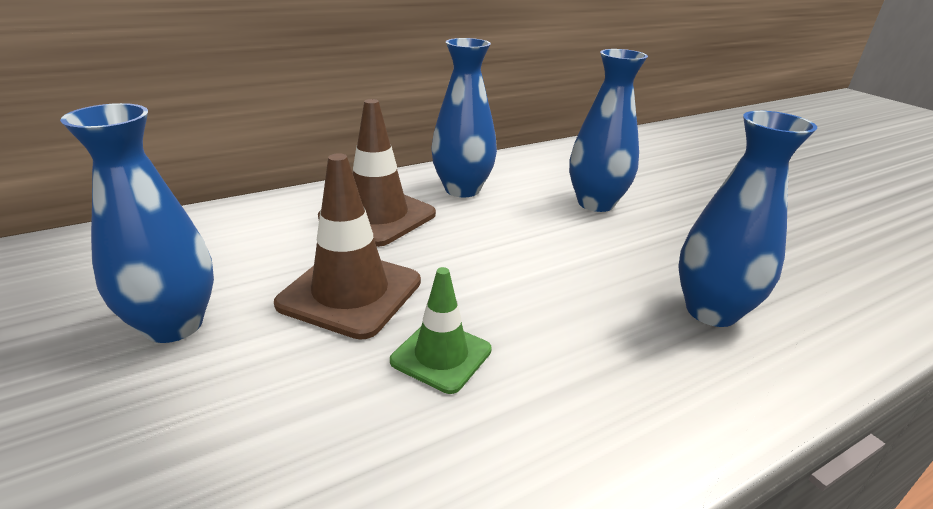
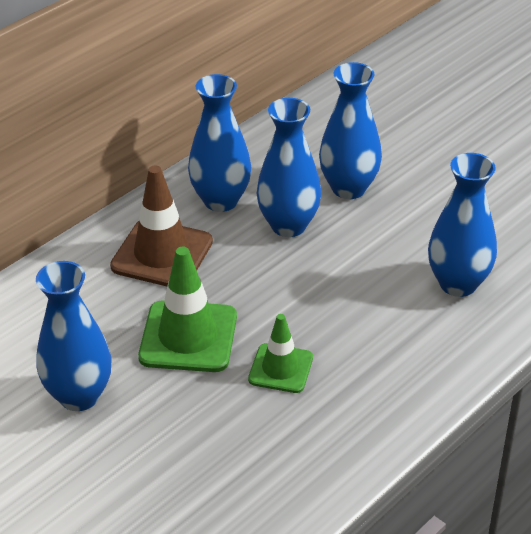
camera: 15 degrees left, 10 degrees up
(350, 293) = (188, 337): brown traffic cone -> green traffic cone
(520, 219) = (288, 225): none -> blue vase

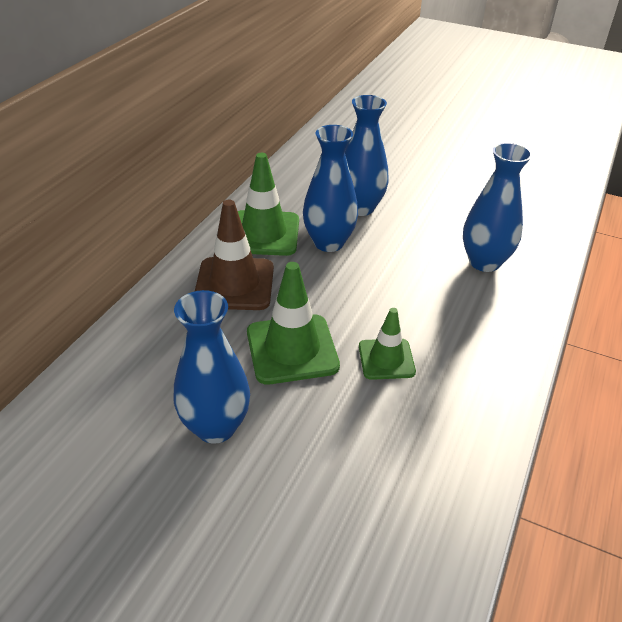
camera: 20 degrees left, 0 degrees up
(221, 200) = (264, 233): blue vase -> green traffic cone

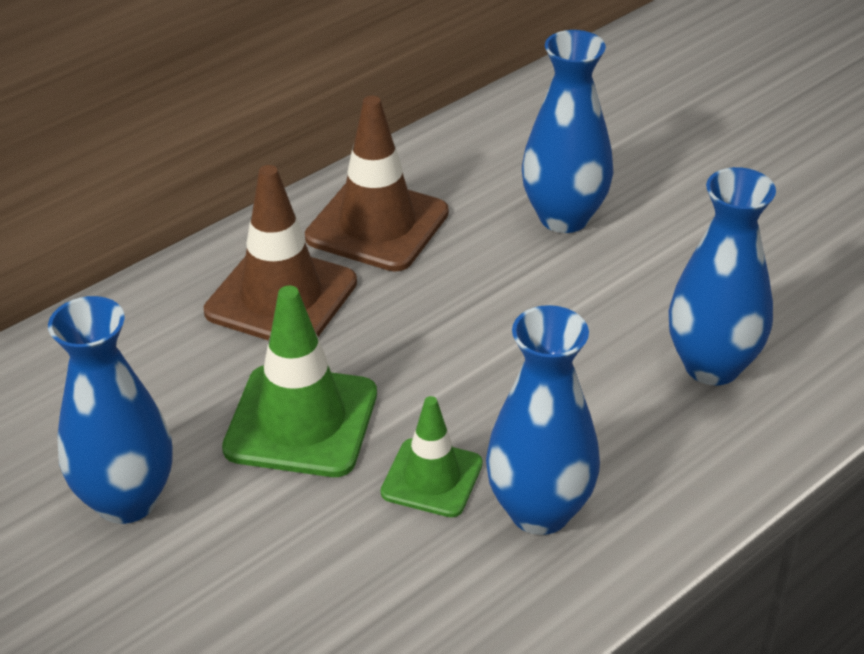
camera: 25 degrees right, 0 degrees up
(264, 233) = (377, 225): green traffic cone -> brown traffic cone
(328, 243) = (470, 266): blue vase -> blue vase (540, 511)

